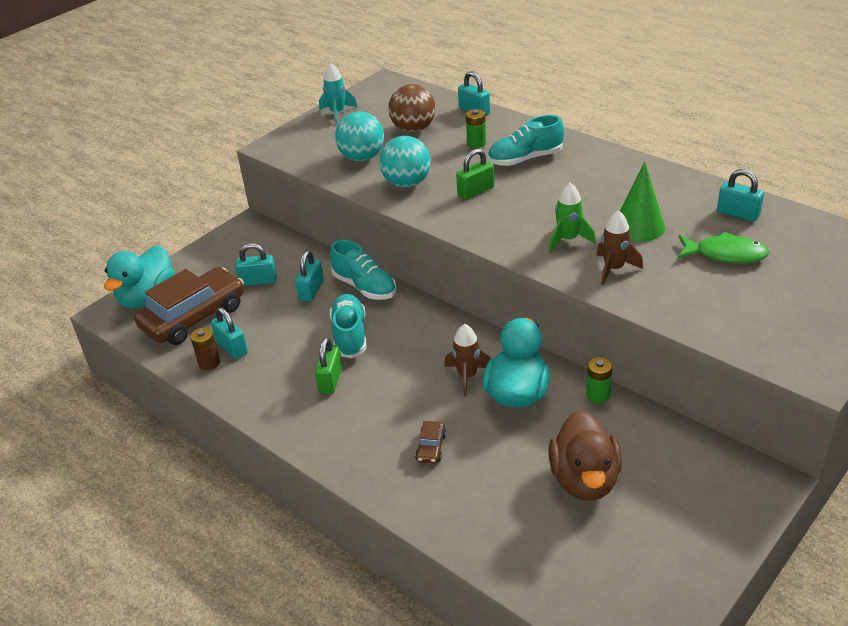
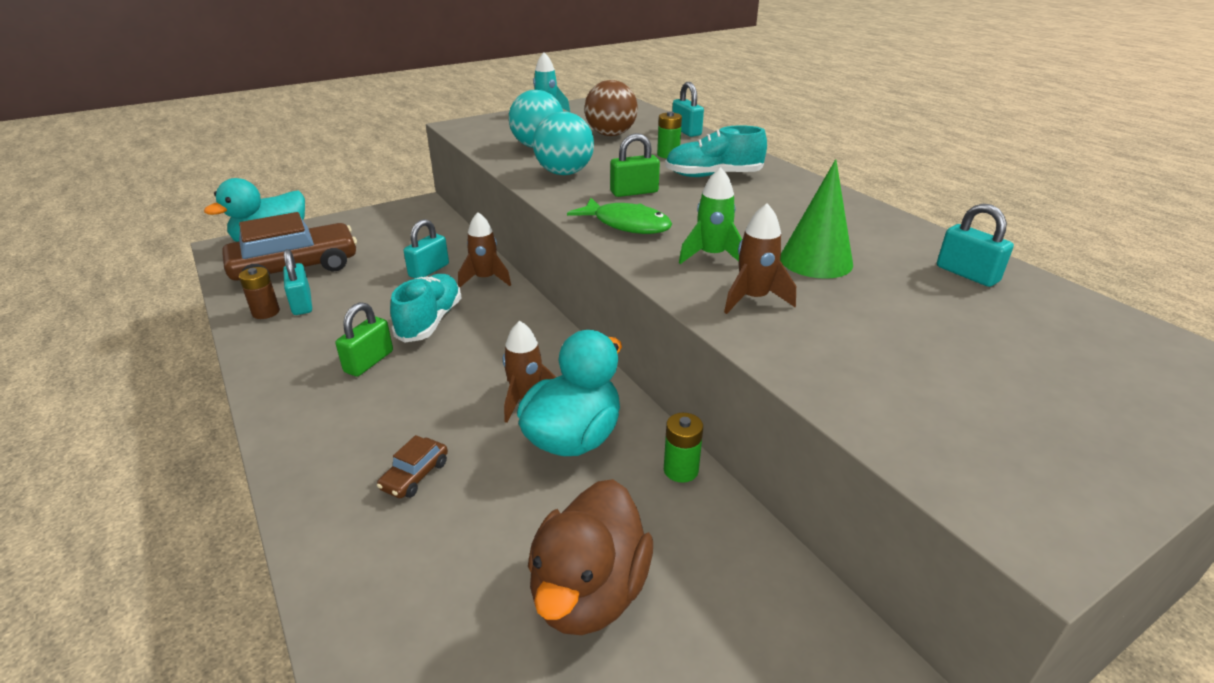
camera: 15 degrees right, 5 degrees down
(258, 281) = (386, 251): turquoise padlock -> none
(365, 287) = (485, 279): turquoise shoe -> brown rocket
(725, 254) = (929, 316): green fish -> green fish (627, 224)

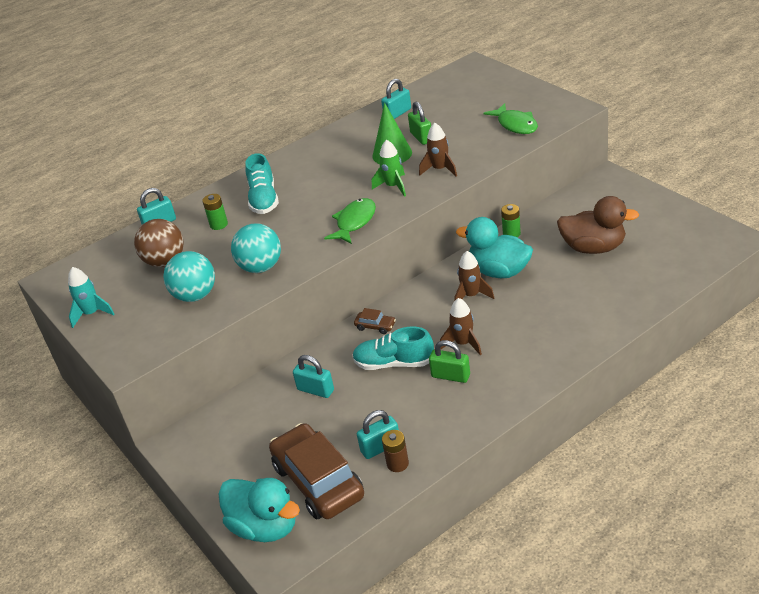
camera: 90 degrees left, 5 degrees up
(415, 475) = (547, 318): brown car -> brown car (375, 326)
(485, 279) = (327, 353): brown rocket -> brown rocket (463, 343)
(634, 192) = (298, 228): green padlock -> green padlock (421, 137)
(930, 408) = (515, 125): none -> green fish

